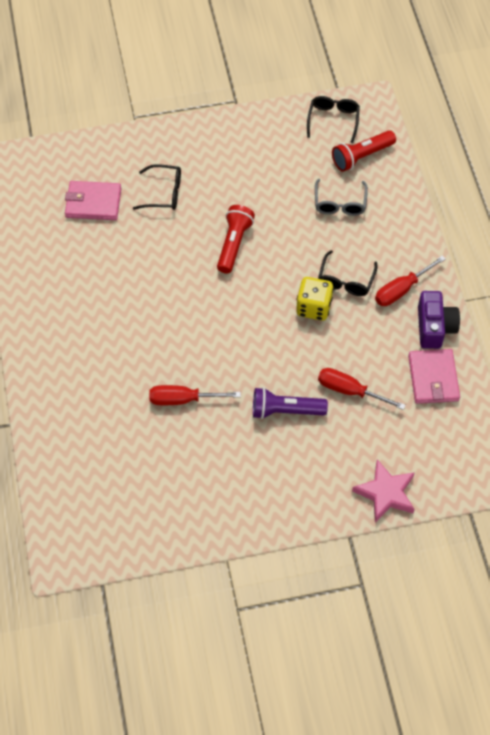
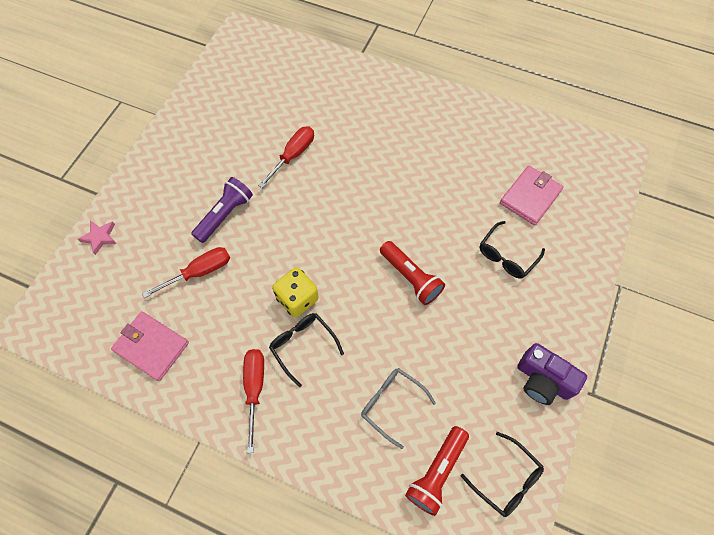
camera: 125 degrees right, 5 degrees up
(361, 157) = (436, 472): red flashlight -> red flashlight turned 150 degrees counterclockwise
(385, 493) = (100, 237): pink star -> pink star, size x0.62
(434, 327) = (194, 387): purple camera -> purple camera (543, 380)

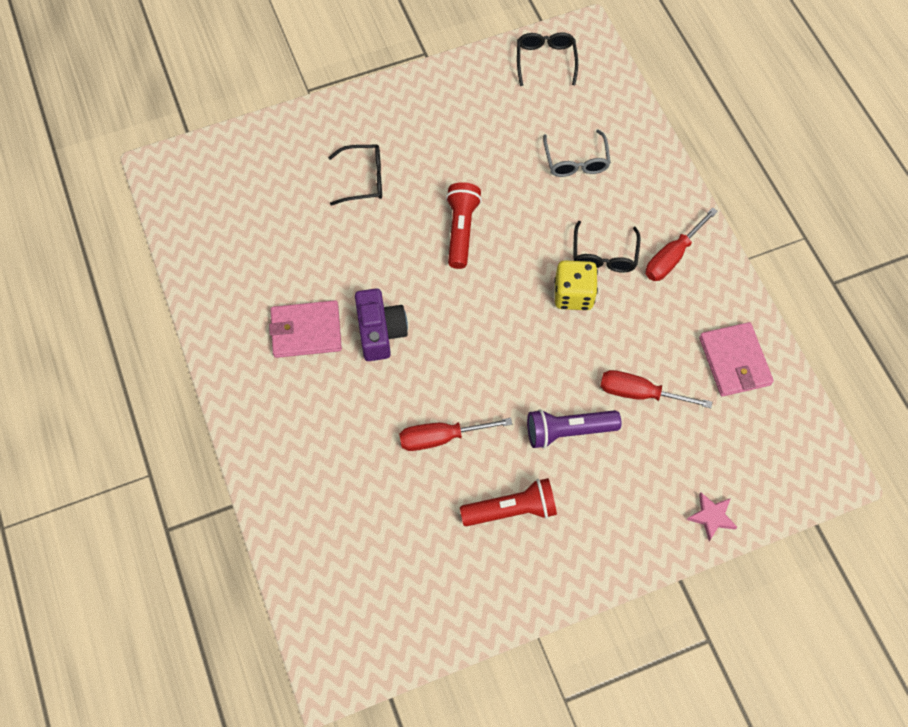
camera: 135 degrees left, 0 degrees up
(436, 472) = (588, 100): red flashlight -> red flashlight (512, 509)
(530, 197) = (280, 204): pink wallet -> pink wallet (306, 331)
(543, 380) = (449, 86): purple camera -> purple camera (380, 332)

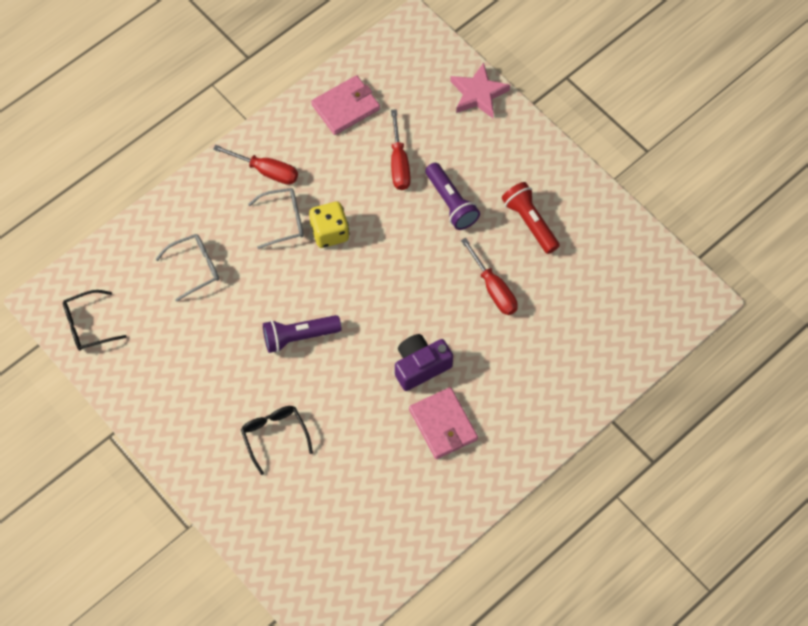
camera: 110 degrees left, 0 degrees up
(461, 230) = (299, 337): red flashlight -> purple flashlight
(604, 254) = (282, 220): black glasses -> grey glasses
(711, 517) = (478, 94): pink star -> pink star, size x1.62

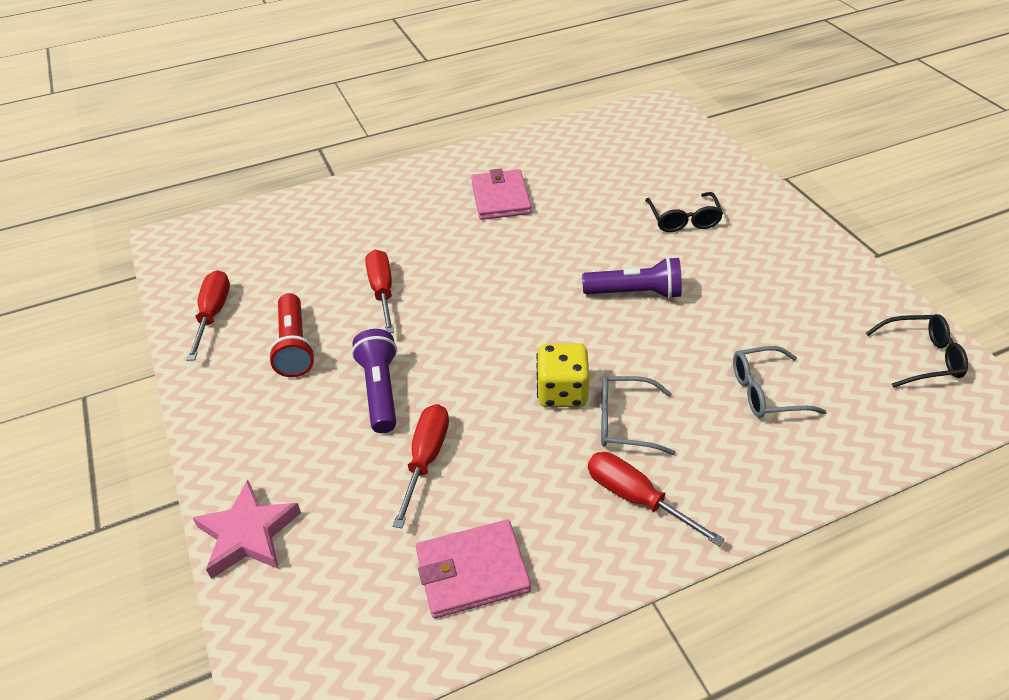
camera: 160 degrees left, 20 degrees down
(420, 366) = (502, 243): purple camera -> none
(608, 235) = (213, 313): none -> red screwdriver

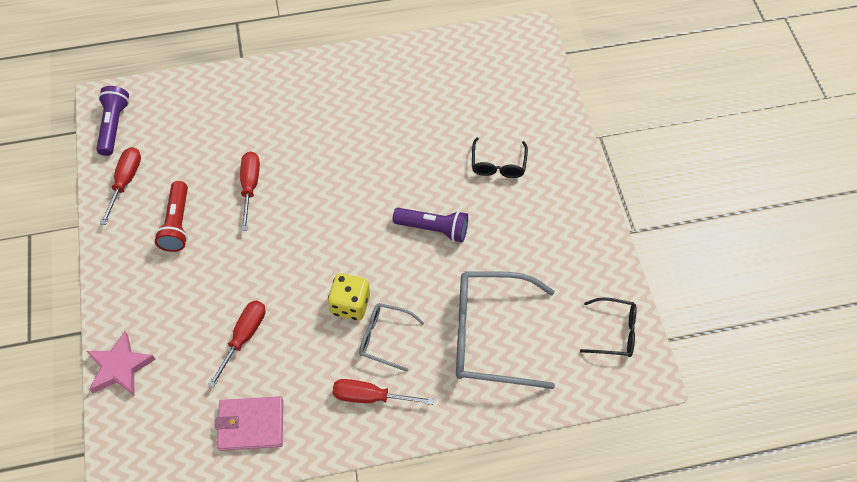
camera: 10 degrees right, 15 degrees up
(380, 390) = (227, 275): purple flashlight -> purple flashlight (114, 126)
(500, 198) = (364, 111): pink wallet -> none
(635, 497) = (370, 397): red screwdriver -> red screwdriver turned 45 degrees counterclockwise
(766, 391) = (491, 335): grey glasses -> grey glasses, size x1.93

